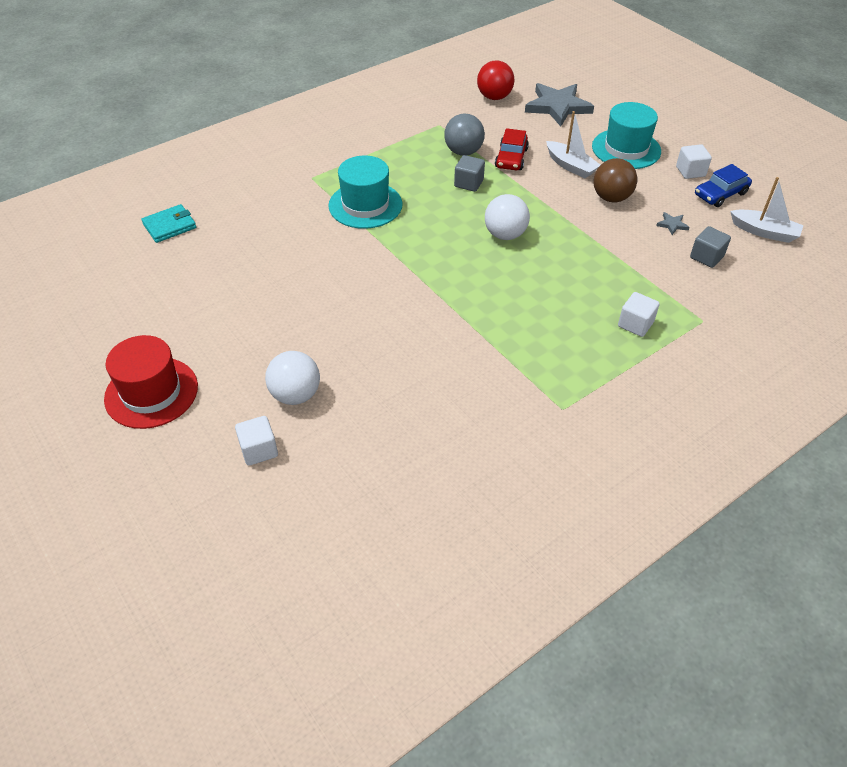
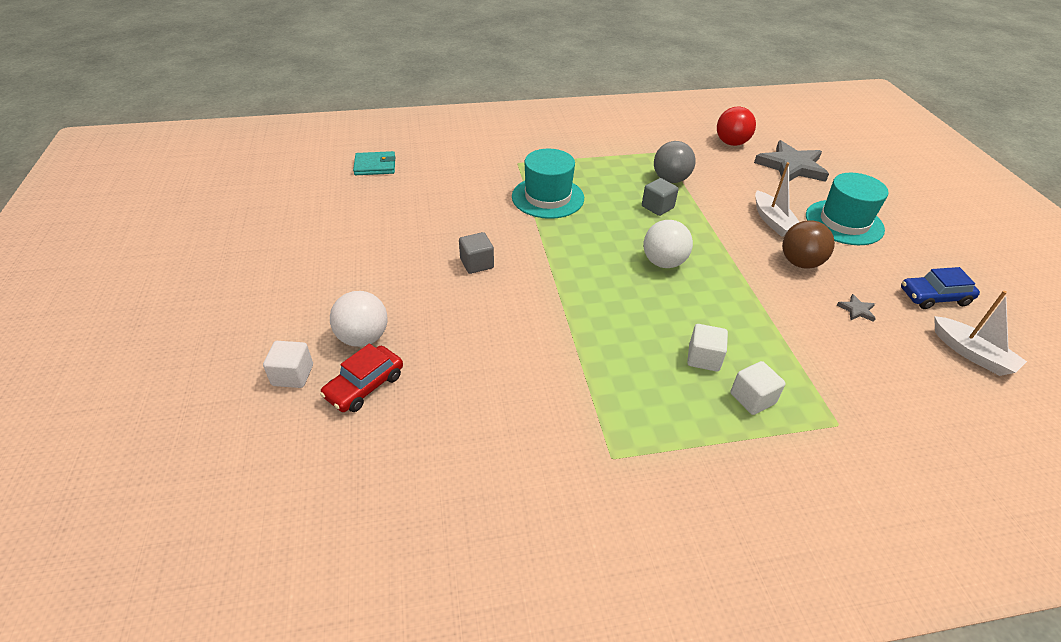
camera: 25 degrees right, 5 degrees down
(151, 392) = (251, 290): red hat -> none
(511, 158) = (714, 197): red car -> red car (364, 386)
(690, 171) = (908, 264): white cube -> white cube (703, 358)
(706, 257) = (881, 356): grey cube -> grey cube (477, 264)

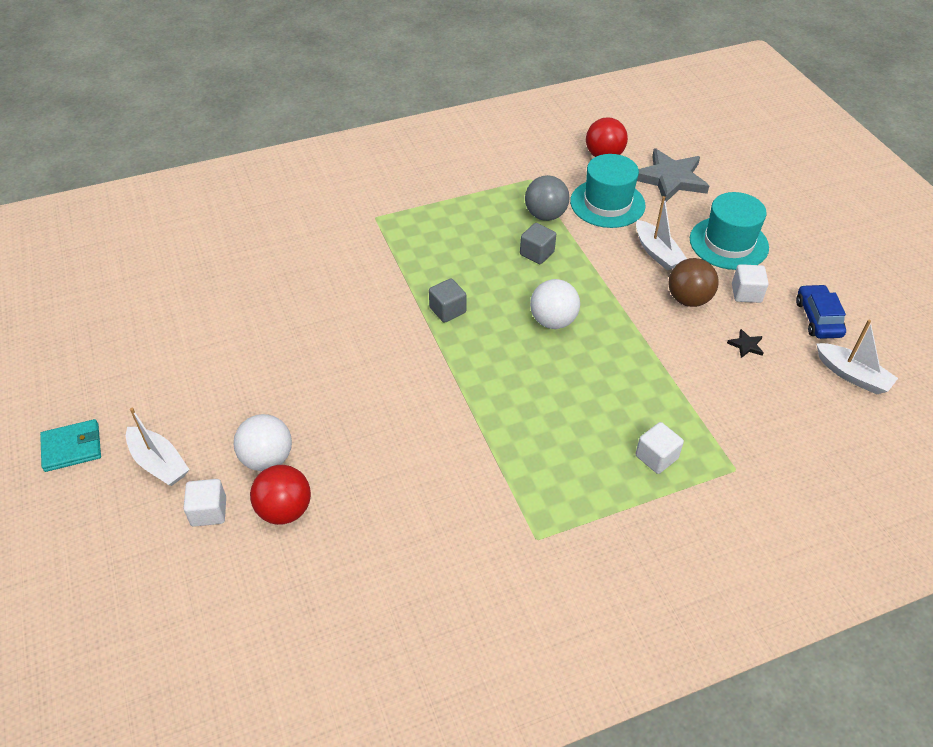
camera: 10 degrees left, 5 degrees up
(263, 326) = (159, 463): none -> white boat
(364, 386) = (284, 510): red car -> red ball
(375, 166) = (215, 245): turquoise wallet -> turquoise wallet (72, 447)
(477, 264) = (361, 354): grey cube -> grey cube (447, 310)
(548, 197) = (418, 259): turquoise hat -> turquoise hat (607, 203)
(703, 358) = (606, 423): white cube -> white cube (746, 293)
(856, 310) = (746, 345): grey star -> black star
(934, 297) = (818, 318): blue car -> blue car turned 105 degrees clockwise

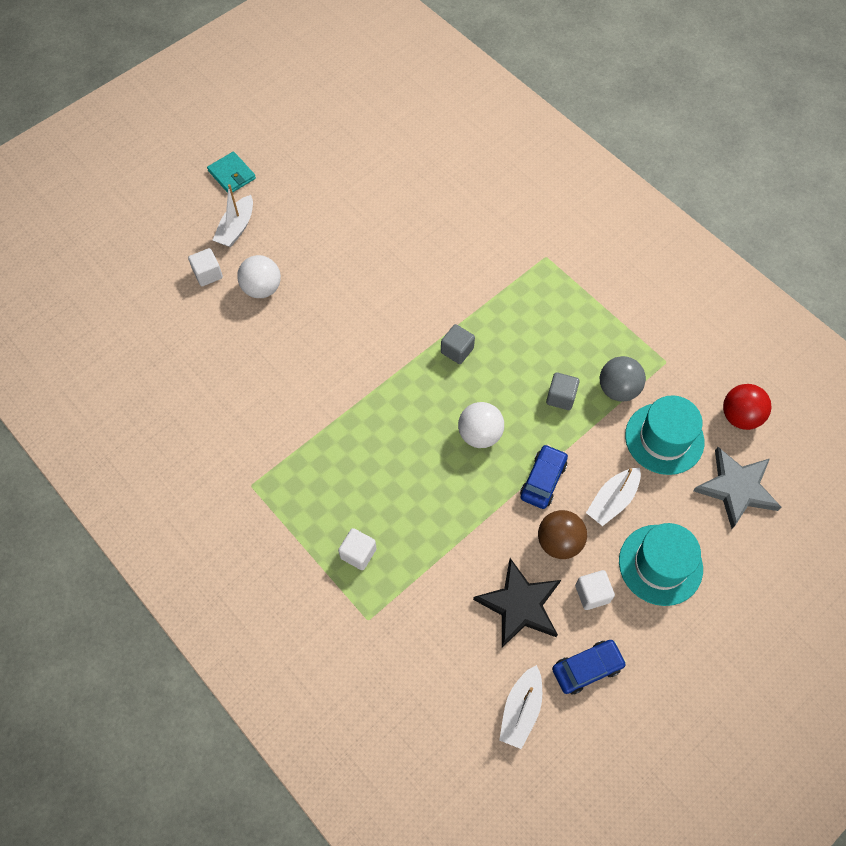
camera: 70 degrees right, 15 degrees up
(284, 510) = (223, 317): red ball -> none
(620, 291) = (543, 480): none -> blue car
(746, 345) = (519, 605): black star -> black star, size x2.50

